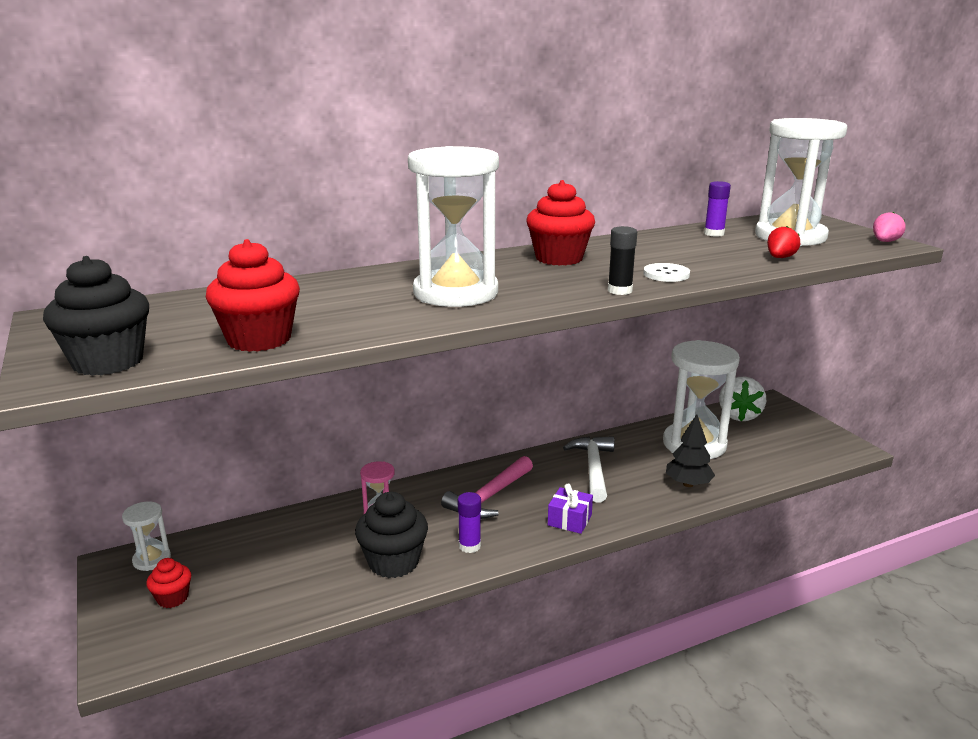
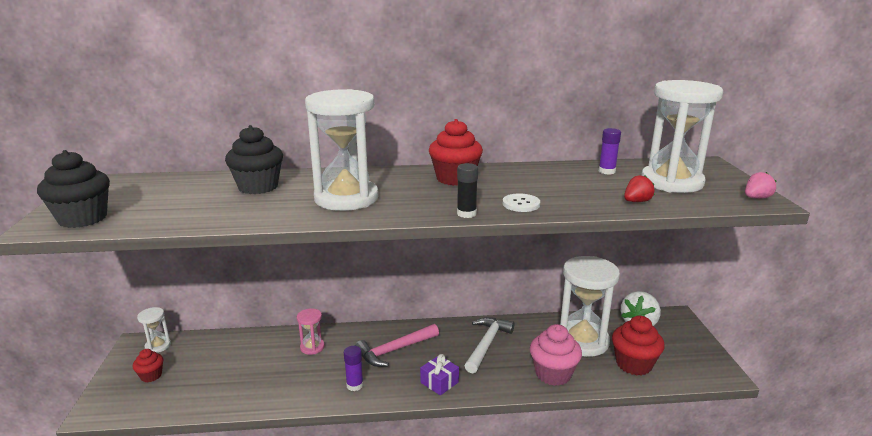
camera: 20 degrees right, 0 degrees up
(259, 339) = (182, 216): red cupcake -> red cupcake (633, 364)
(393, 562) = (296, 385): black cupcake -> black cupcake (258, 187)
(688, 484) = (553, 374): black tree -> pink cupcake

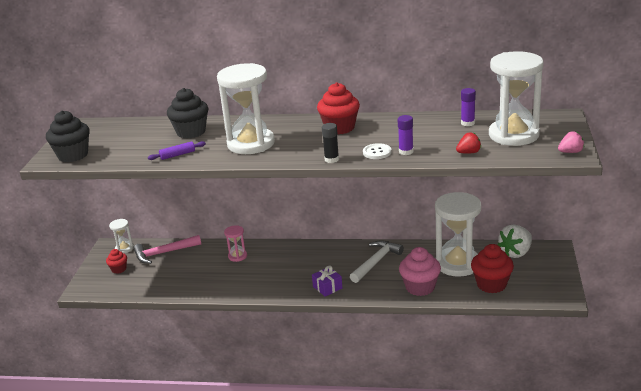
camera: 15 degrees right, 5 degrees up
(245, 214) = (177, 155): none -> purple rolling pin
(354, 385) = (263, 285): purple glue stick -> purple glue stick (406, 152)
(394, 350) = (300, 262): pink hammer -> pink hammer (163, 253)

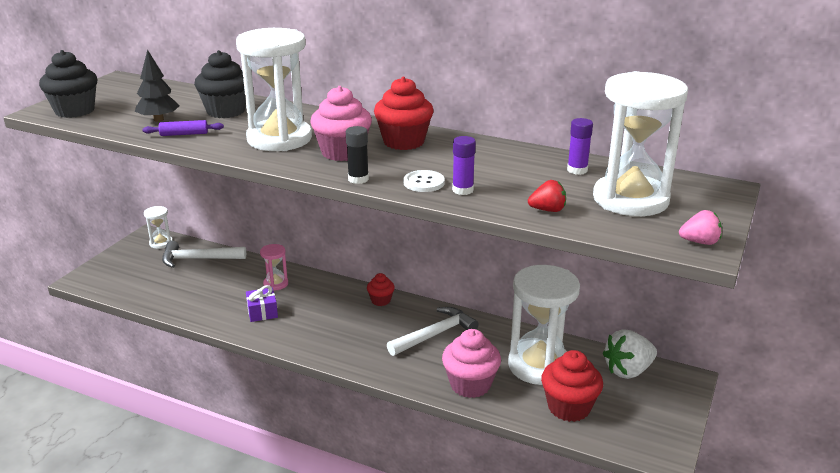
camera: 15 degrees right, 0 degrees up
(119, 269) = (137, 266): red cupcake -> red cupcake (381, 300)
(147, 148) = (159, 119): none -> black tree
(163, 253) = (198, 259): pink hammer -> white hammer
(304, 144) = (342, 152): none -> pink cupcake
(327, 287) = (353, 352): purple gift -> purple gift (262, 312)

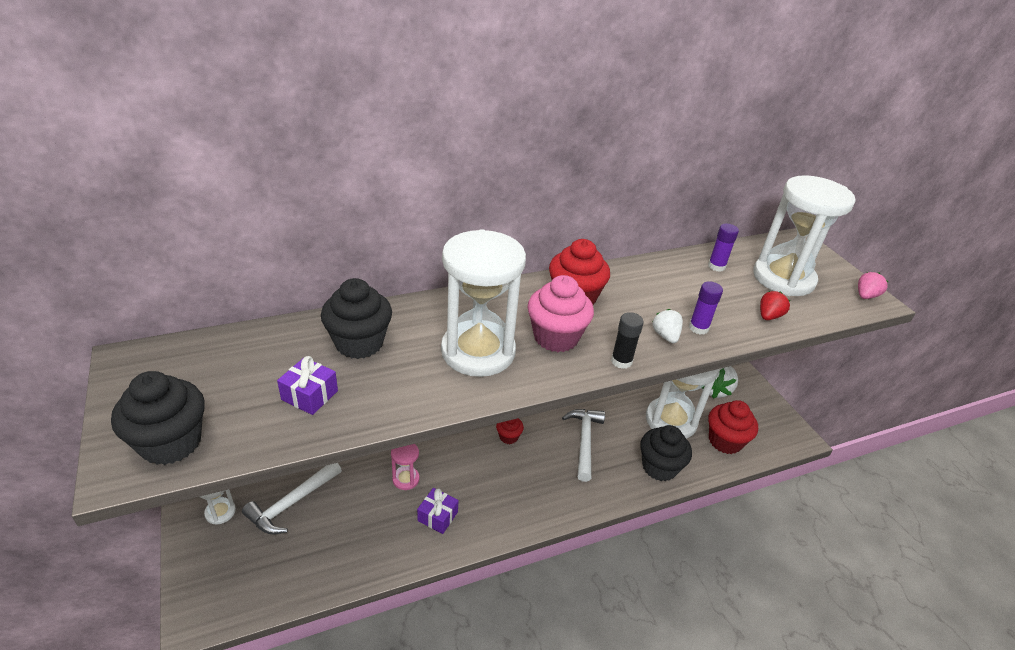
camera: 50 degrees left, 10 degrees up
(159, 119) = (309, 395): black tree -> purple gift
(184, 134) = (378, 399): purple rolling pin -> none
(424, 182) = (665, 336): white button -> white strawberry
(470, 385) = (659, 467): pink cupcake -> black cupcake

